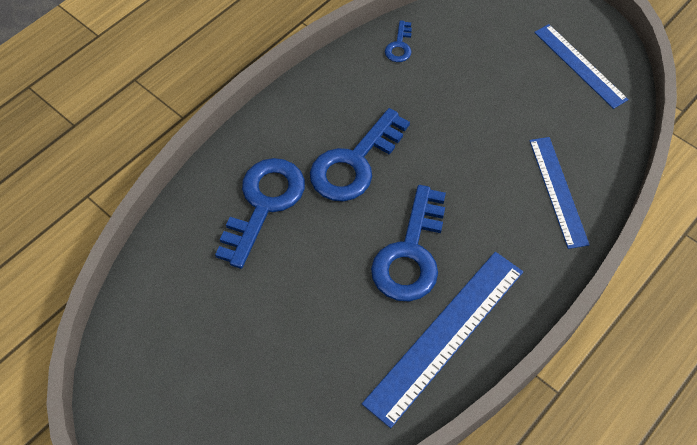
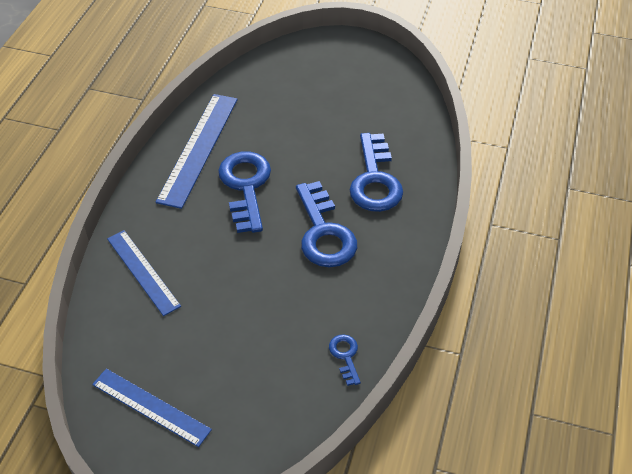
camera: 155 degrees right, 10 degrees down
(354, 163) = (324, 233): blue key -> blue key turned 150 degrees clockwise

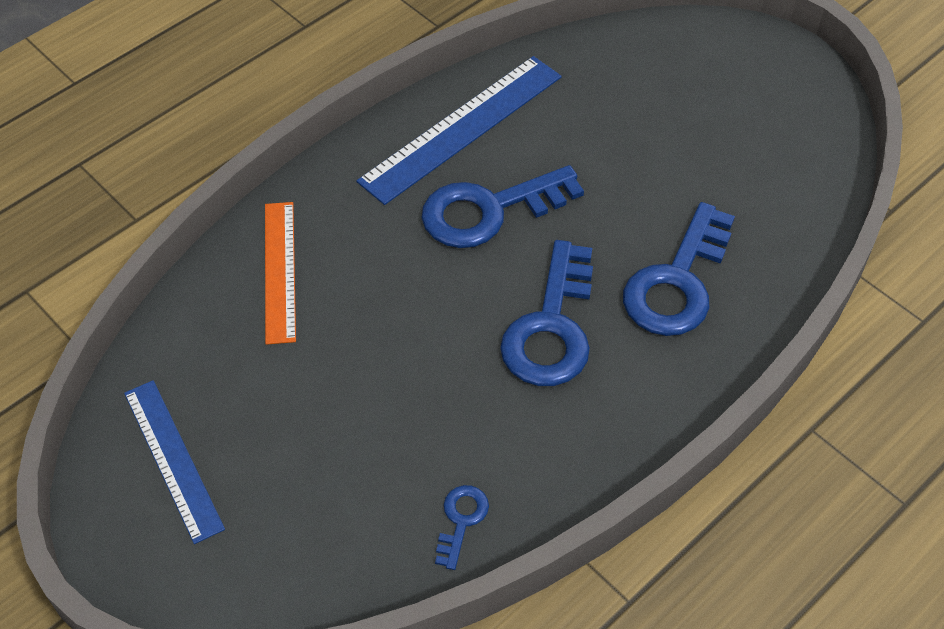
camera: 30 degrees right, 5 degrees up
(143, 271) = (280, 271): blue ruler -> orange ruler
(245, 186) = (489, 210): blue key -> blue key turned 135 degrees counterclockwise

